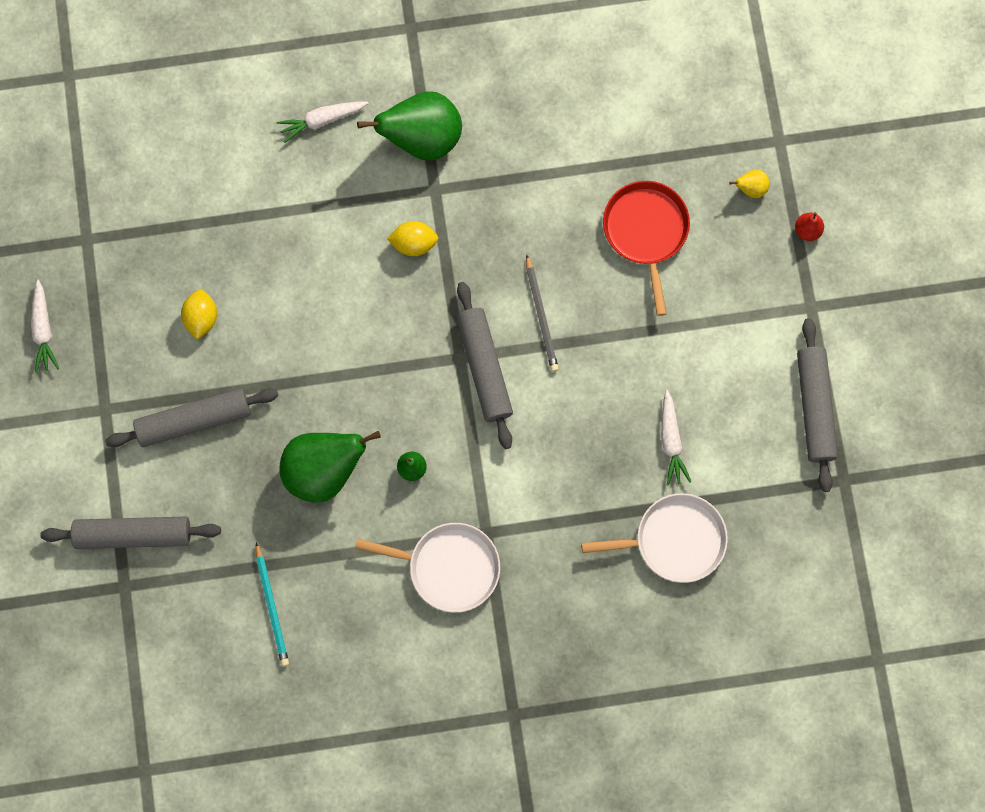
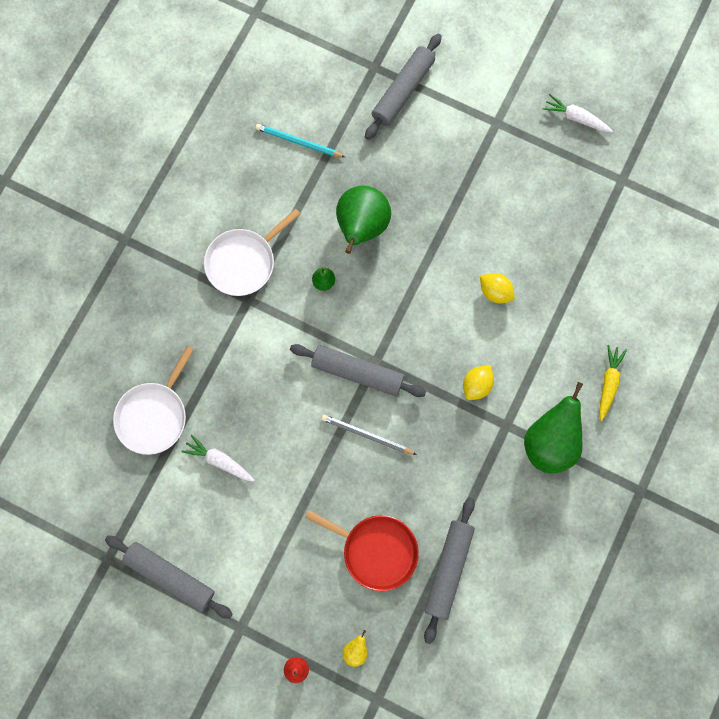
camera: 125 degrees right, 0 degrees up
(194, 420) = (451, 170): grey rolling pin -> grey rolling pin (448, 569)
(201, 318) = (518, 217): yellow lemon -> yellow lemon (495, 292)
(322, 120) = (608, 383): white carrot -> yellow carrot

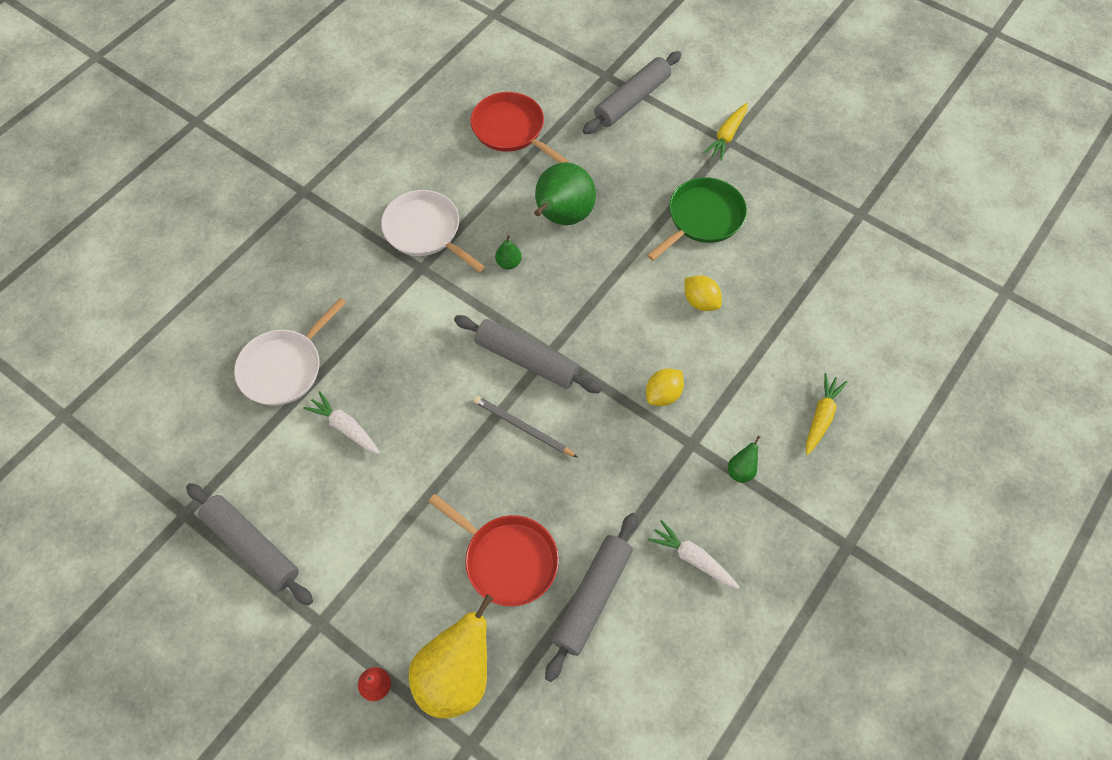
camera: 10 degrees right, 15 degrees down
(244, 262) = (425, 231): white pan -> white pan turned 75 degrees clockwise
(298, 142) = (511, 130): turquoise pencil -> red pan
(356, 650) = (456, 676): yellow pear -> yellow pear, size x2.38
(485, 208) = (702, 218): none -> green pan
(495, 117) = (727, 136): none -> yellow carrot
(549, 442) = (741, 470): green pear -> green pear, size x0.42
(576, 118) = (816, 149): white carrot -> white carrot (693, 559)

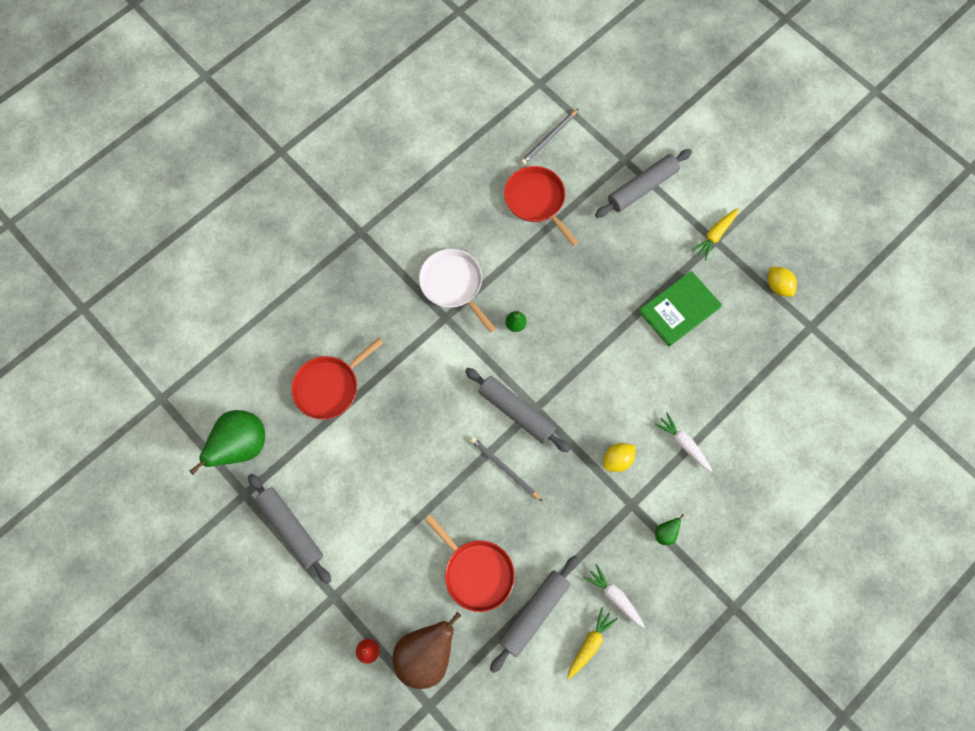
camera: 10 degrees right, 10 degrees up
(284, 367) = (329, 387): white pan -> red pan
(345, 427) = (370, 445): white carrot -> white carrot (683, 444)
(456, 676) = (426, 654): yellow pear -> brown pear
(514, 66) = (549, 138): none -> grey pencil
(562, 217) = (565, 289): green pear -> green pear (241, 446)
(700, 301) = (662, 384): yellow lemon -> yellow lemon (778, 286)
(702, 218) = (679, 309): green pan -> green book
(821, 417) = (737, 500): yellow carrot -> yellow carrot (590, 644)

